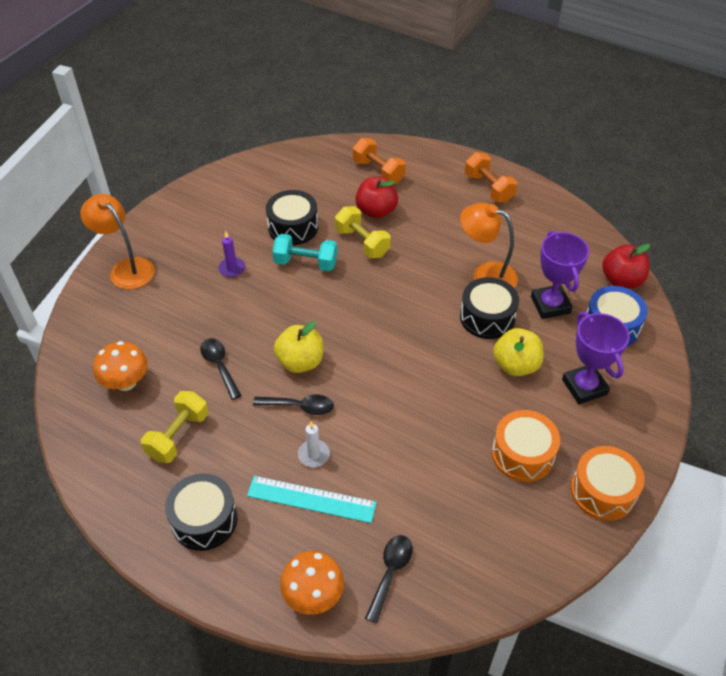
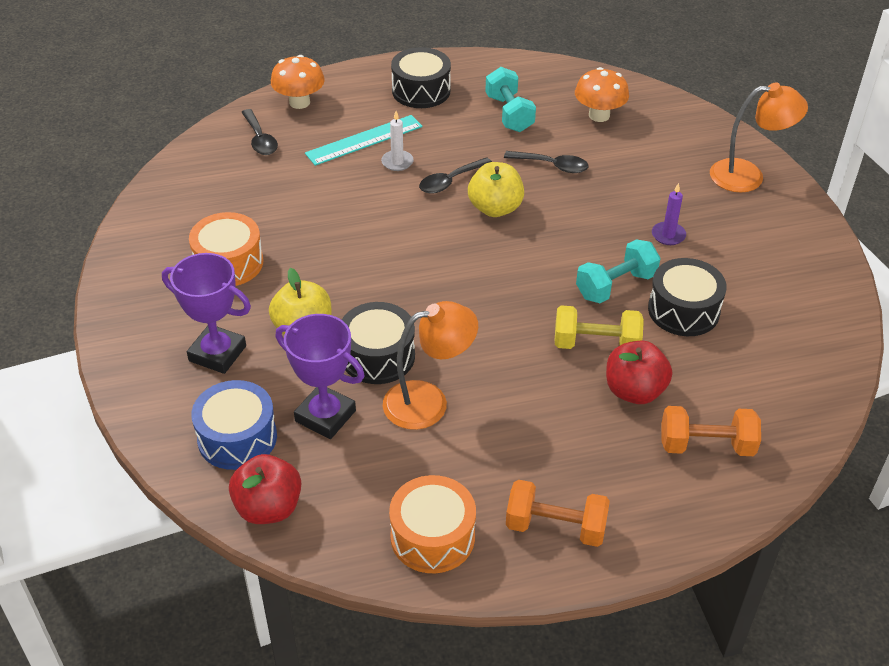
camera: 135 degrees right, 5 degrees down
(178, 436) = (509, 114): yellow dumbbell -> turquoise dumbbell
(603, 491) = (135, 279): orange drum -> orange drum (432, 537)

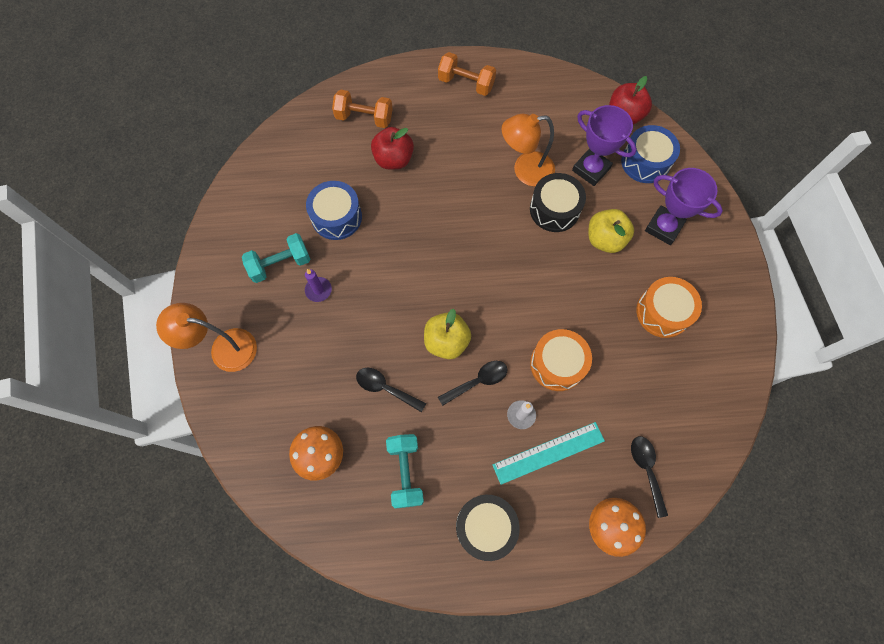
camera: 170 degrees left, 25 degrees up
(432, 537) = (534, 87): orange drum -> orange drum (557, 364)
(596, 344) = (406, 198): yellow dumbbell -> none
(615, 285) = (376, 246): turquoise dumbbell -> turquoise dumbbell (280, 264)
(683, 310) = (336, 217): black drum -> blue drum

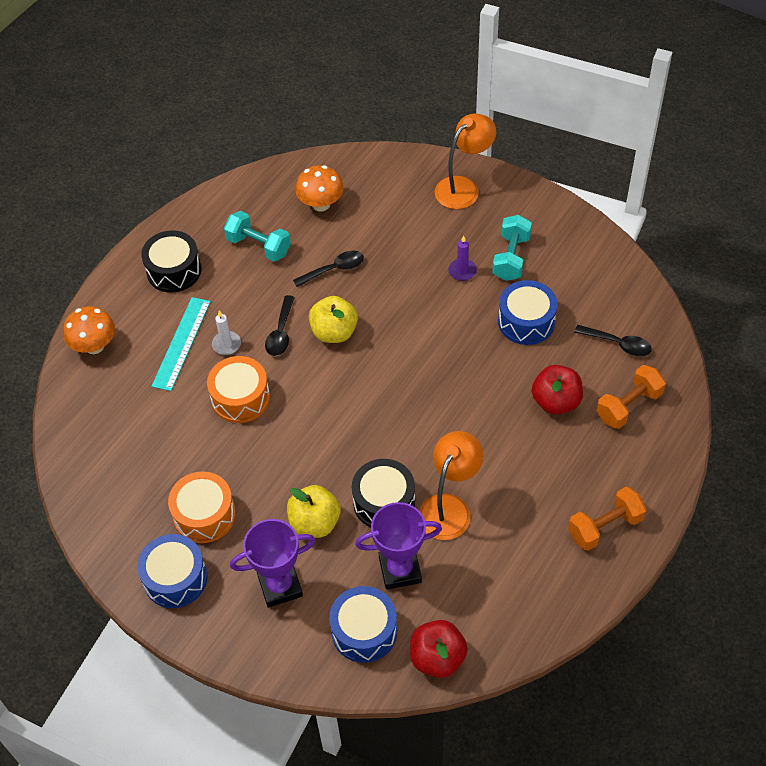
camera: 130 degrees right, 15 degrees down
(646, 470) = (103, 399): black spoon -> black spoon (618, 344)
(718, 293) = (175, 578): none -> blue drum

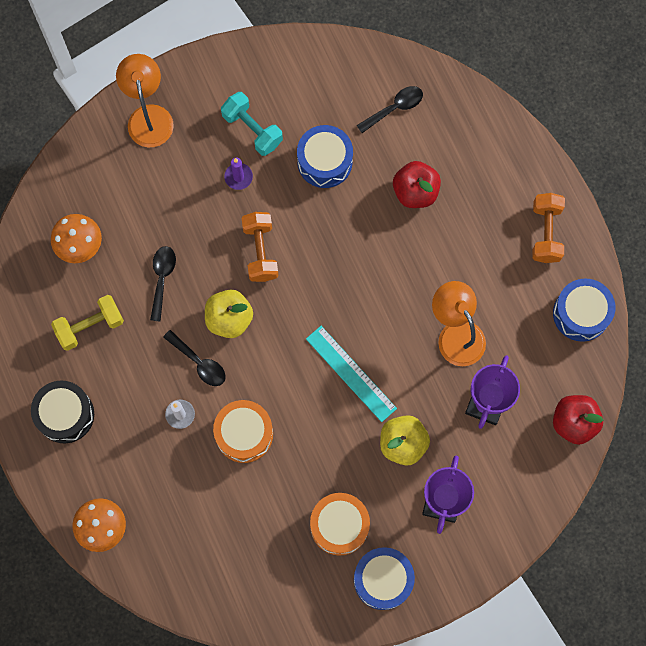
camera: 60 degrees left, 20 degrees up
(182, 343) = (152, 451): turquoise ruler -> turquoise ruler (351, 373)
(259, 246) = (90, 326): turquoise dumbbell -> yellow dumbbell
(364, 631) = (519, 462): blue drum -> blue drum (581, 313)
(384, 502) = (419, 380): black drum -> none
(628, 406) = (455, 141): orange dumbbell -> orange dumbbell (260, 251)

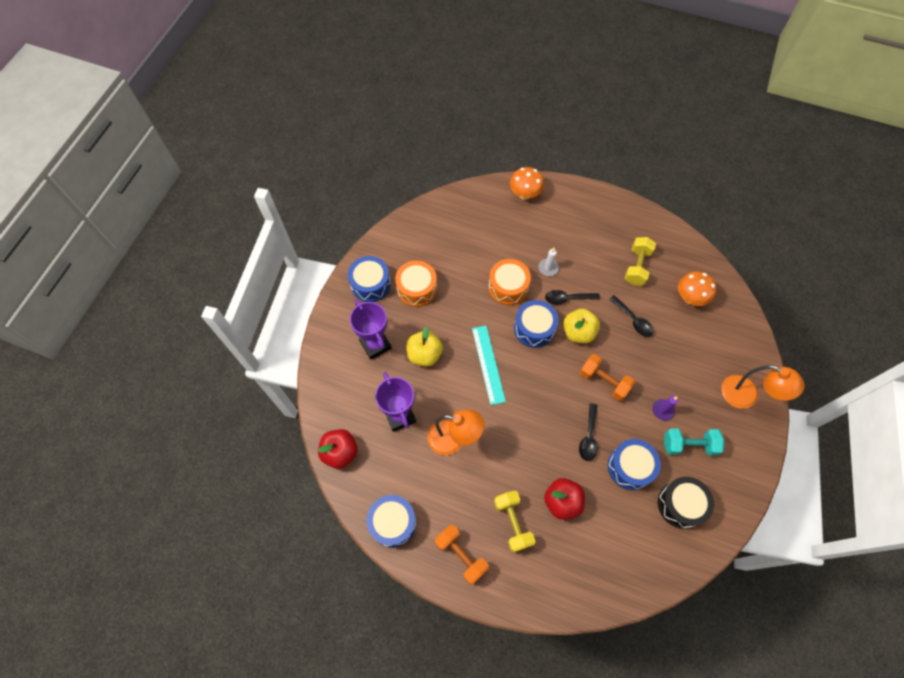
camera: 135 degrees right, 10 degrees down
(65, 414) = (598, 221): black drum -> black drum (681, 504)
(267, 365) = (534, 328): none -> blue drum
(351, 373) = (488, 364): turquoise ruler -> turquoise ruler turned 75 degrees clockwise
(394, 108) = (631, 544): black spoon -> black spoon (589, 437)
(476, 216) = (512, 523): none -> yellow dumbbell

